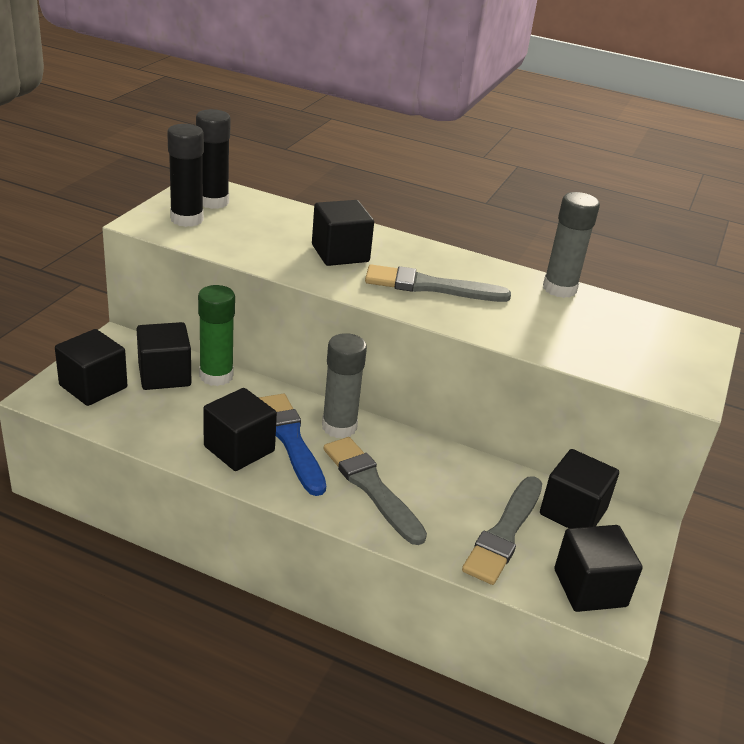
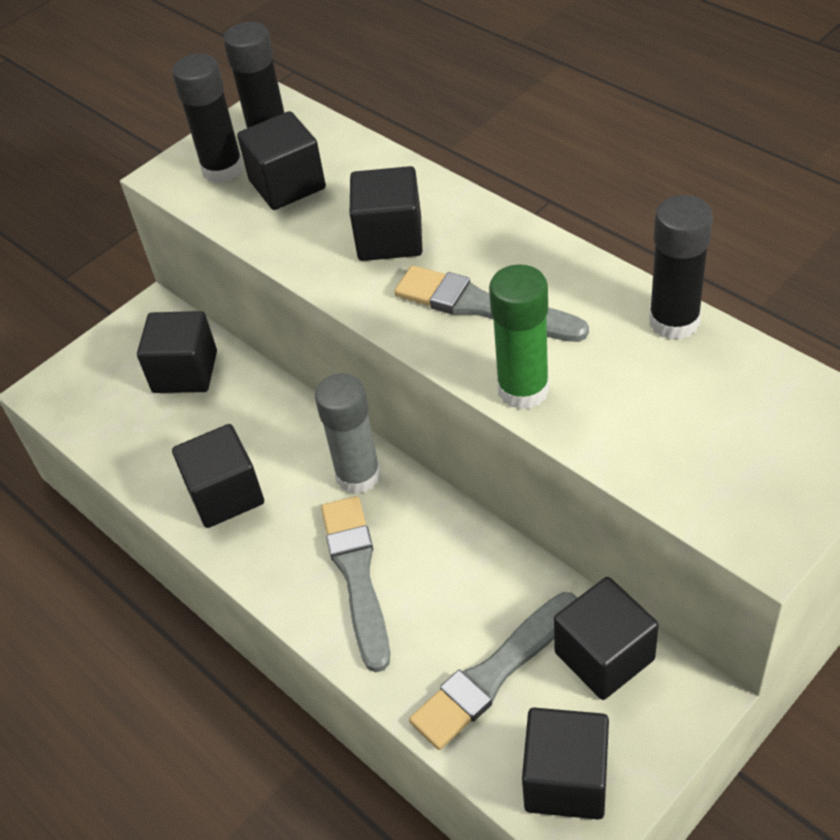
camera: 30 degrees right, 15 degrees up
(93, 386) = (101, 382): black cube -> black cube (287, 184)
(216, 376) = (243, 379): green glue stick -> green glue stick (523, 389)
(291, 440) = (290, 489): blue brush -> none
(559, 289) = (674, 321): grey glue stick -> black glue stick

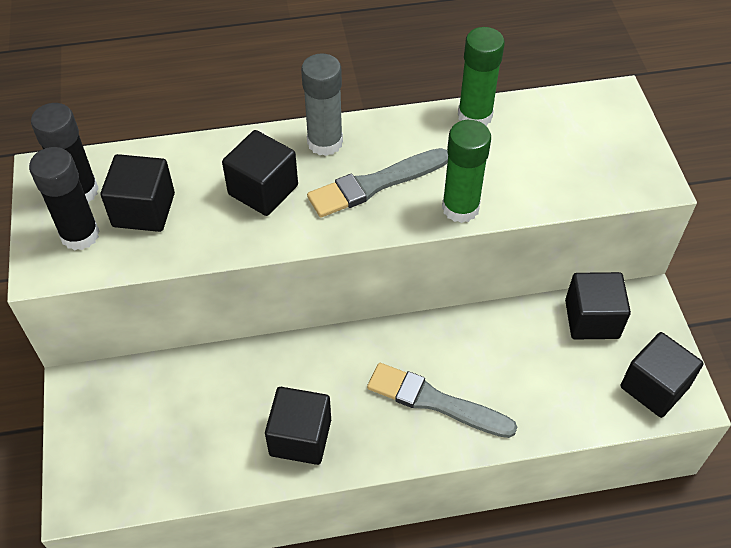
camera: 60 degrees left, 5 degrees up
(185, 372) = (161, 399): black cube -> none
(358, 475) = (357, 354): grey glue stick -> grey glue stick (325, 142)
(494, 673) = (562, 376): grey brush -> none
(674, 321) = (475, 116): black glue stick -> green glue stick

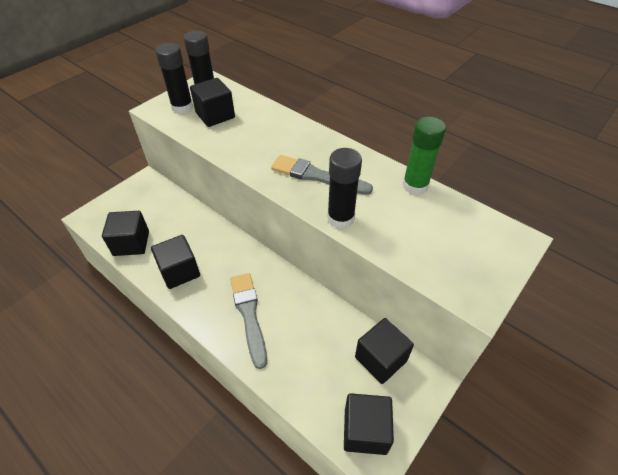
camera: 50 degrees right, 5 degrees down
(263, 190) = (268, 142): black cube -> black cube (131, 243)
(325, 142) = (323, 144): grey glue stick -> none
(460, 208) = (340, 218): green glue stick -> black glue stick

